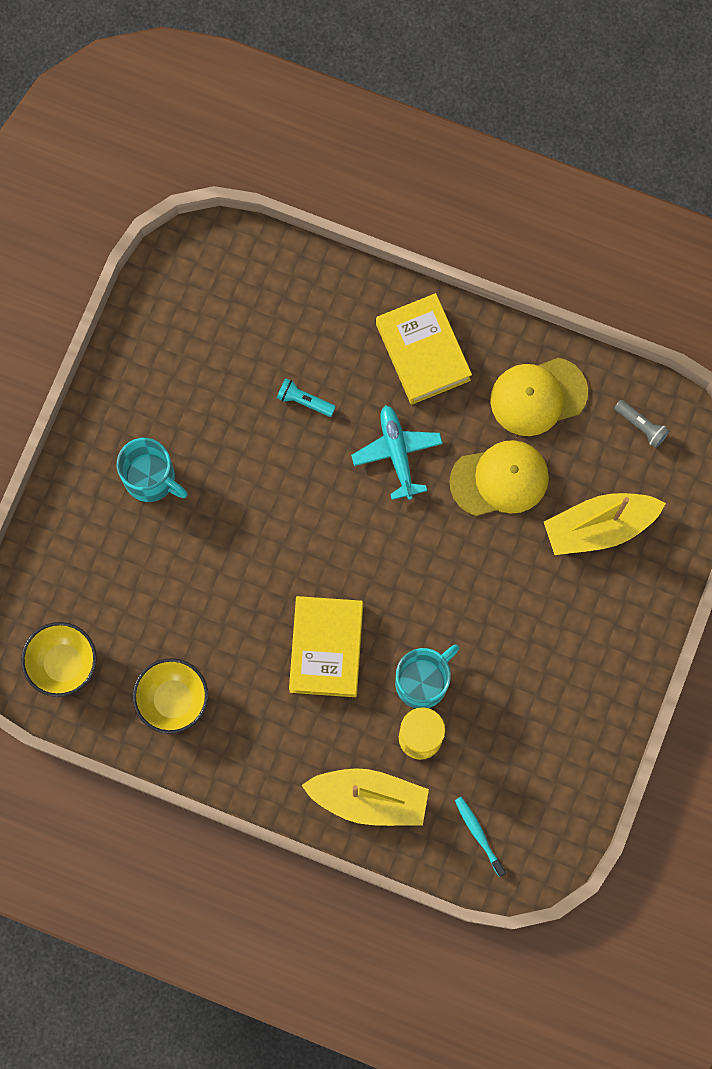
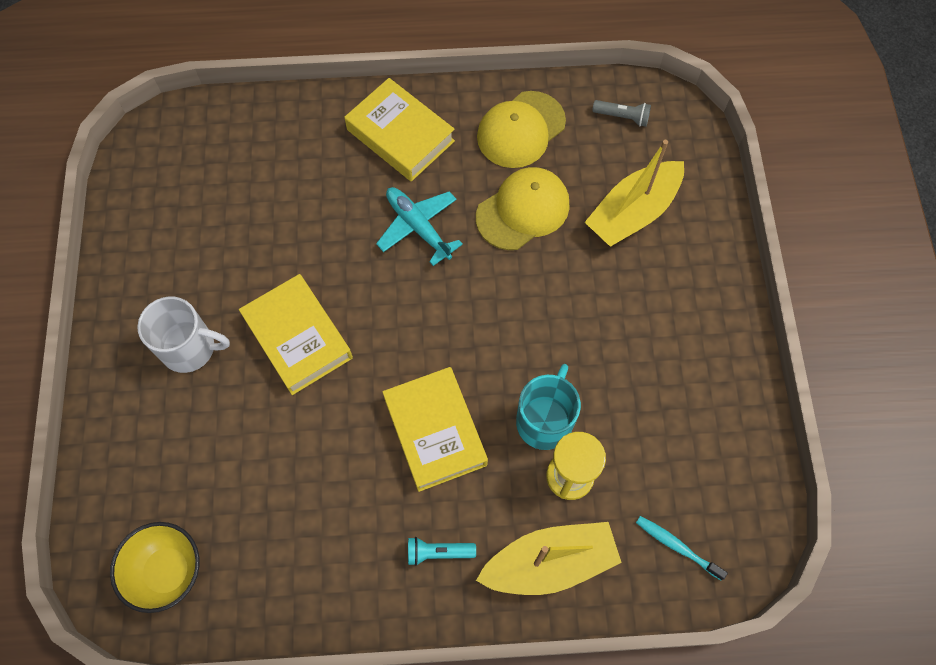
camera: 25 degrees left, 10 degrees down
(151, 479) = (190, 348): turquoise mug -> white mug
(173, 700) = (301, 555): yellow bowl -> none
(246, 511) = (298, 338): none -> yellow book
(304, 401) = (310, 218): turquoise flashlight -> turquoise flashlight (438, 552)

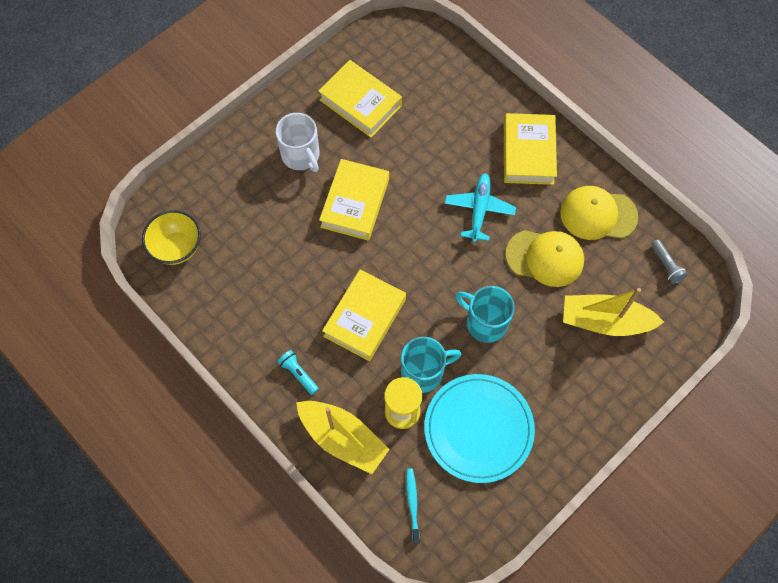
camera: 50 degrees right, 0 degrees up
(190, 241) = (360, 103): none -> yellow book
(542, 318) = (485, 322): none -> turquoise mug
(648, 416) = (478, 429): none -> turquoise plate

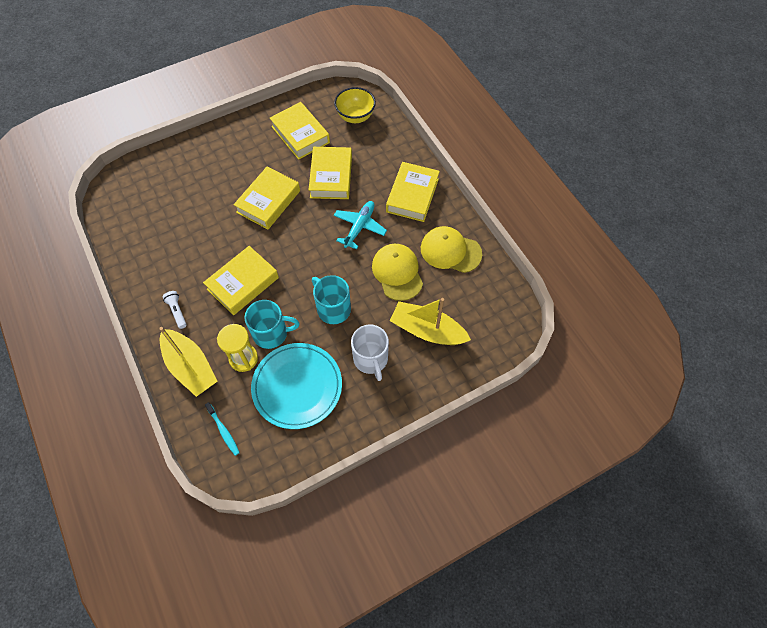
camera: 15 degrees right, 5 degrees down
(177, 247) = (128, 203): yellow bowl -> yellow bowl (355, 117)
(298, 374) = (177, 311): turquoise flashlight -> white flashlight
(301, 155) = (243, 160): white mug -> white mug (371, 359)
(412, 504) = (223, 430): turquoise toothbrush -> turquoise toothbrush turned 135 degrees clockwise
(420, 151) = (331, 177): none -> yellow book
(545, 258) = (397, 273): yellow cap -> yellow cap turned 135 degrees counterclockwise
(666, 265) = (491, 300): grey flashlight -> none

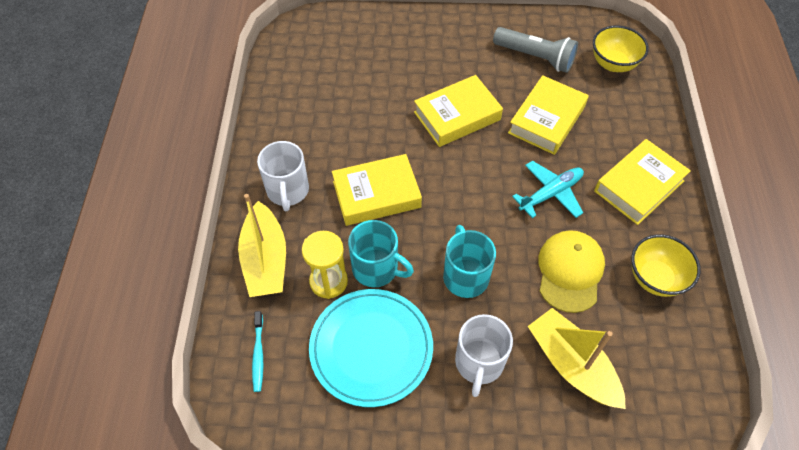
camera: 30 degrees right, 5 degrees down
(177, 311) = (287, 191): white flashlight -> white mug
(300, 134) = (535, 57): yellow book -> grey flashlight
(450, 251) = (655, 278): yellow cap -> yellow bowl

